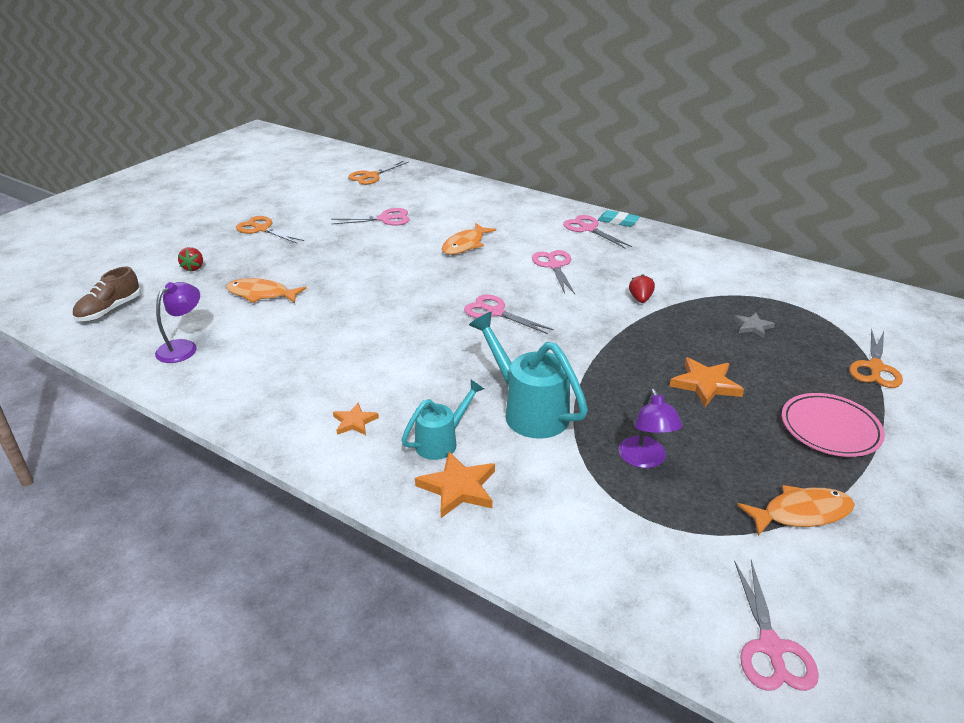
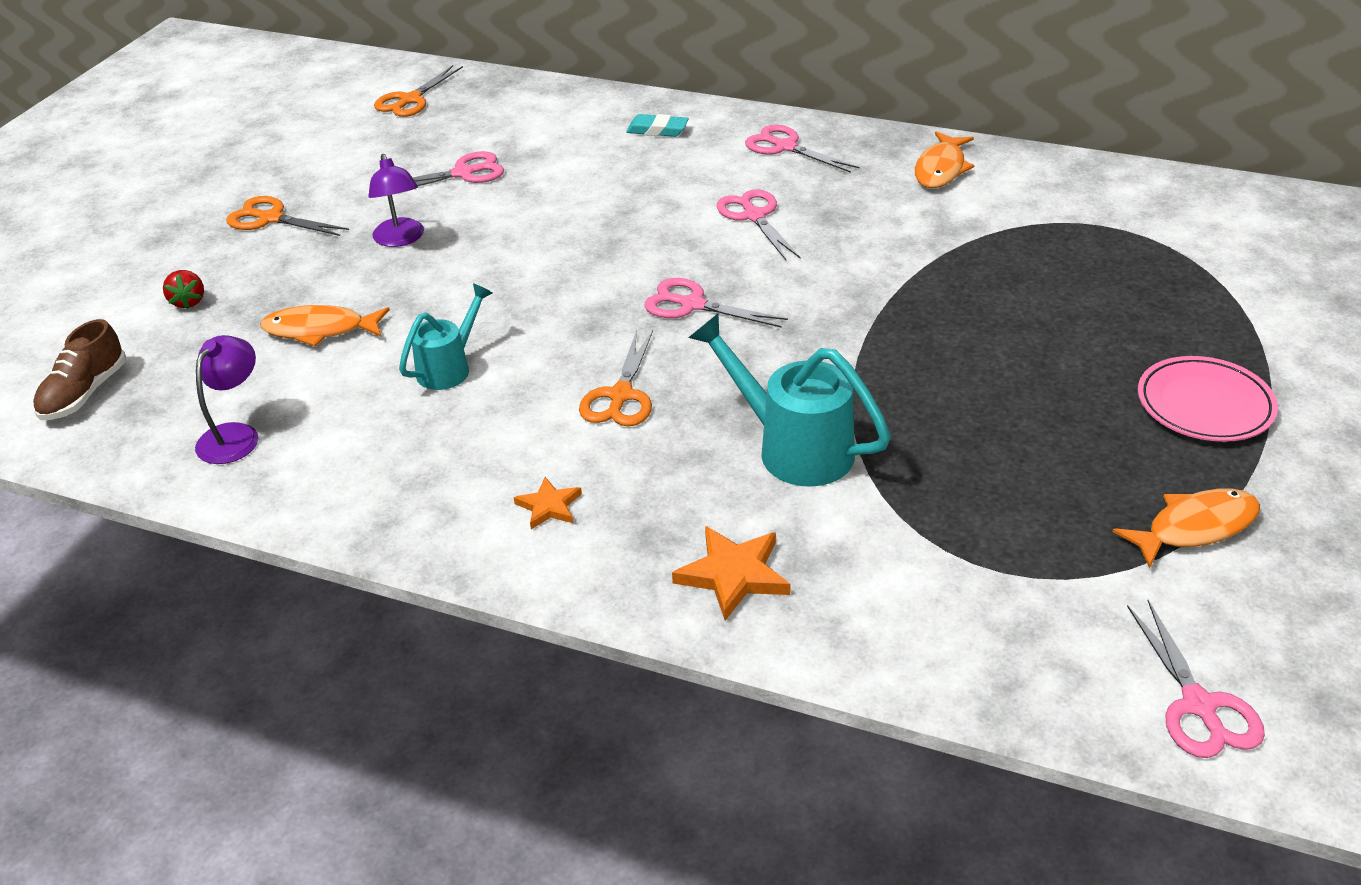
camera: 10 degrees left, 5 degrees up
(441, 441) = (686, 514): turquoise watering can -> turquoise watering can (449, 368)
(465, 245) = (607, 200): orange fish -> orange fish (941, 169)
(618, 221) = (826, 128): turquoise eraser -> turquoise eraser (657, 130)
(640, 299) = (897, 251): red strawberry -> none
(645, 460) = (974, 491): purple lamp -> purple lamp (400, 239)
(705, 384) = (1024, 368): orange star -> none
(752, 327) = (1066, 271): grey star -> none
(875, 368) = (1243, 307): orange scissors -> orange scissors (620, 396)

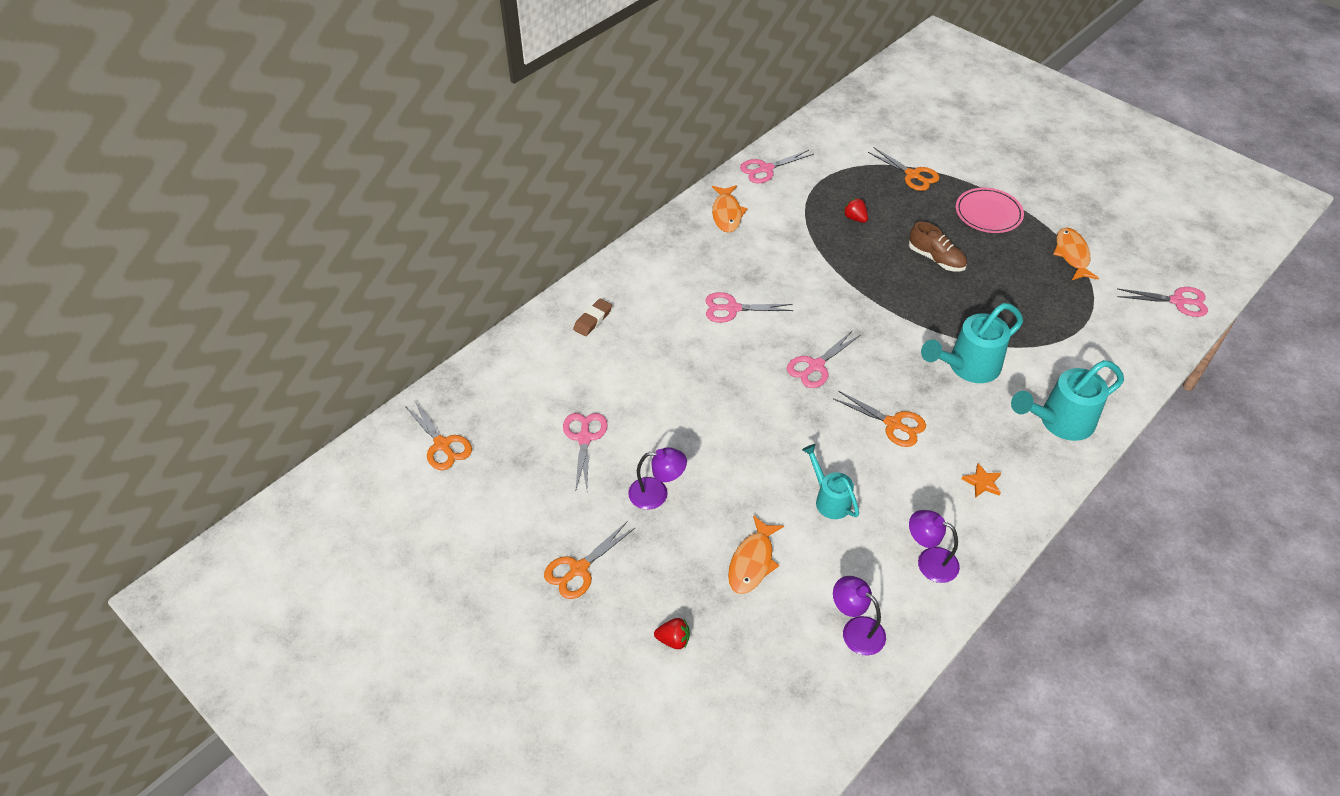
camera: 70 degrees left, 10 degrees up
(85, 393) = (767, 721): brown shoe -> brown shoe (936, 259)
(373, 479) = (929, 561): none -> purple lamp
(657, 130) = (593, 320): turquoise eraser -> brown eraser
(733, 575) = (1059, 422): orange star -> turquoise watering can
(785, 147) = (657, 268): pink scissors -> pink scissors (765, 169)
(941, 169) = (727, 214): orange fish -> orange fish turned 45 degrees clockwise
(1043, 273) = (855, 218): none -> red strawberry
(1215, 306) = (912, 175): none -> orange scissors

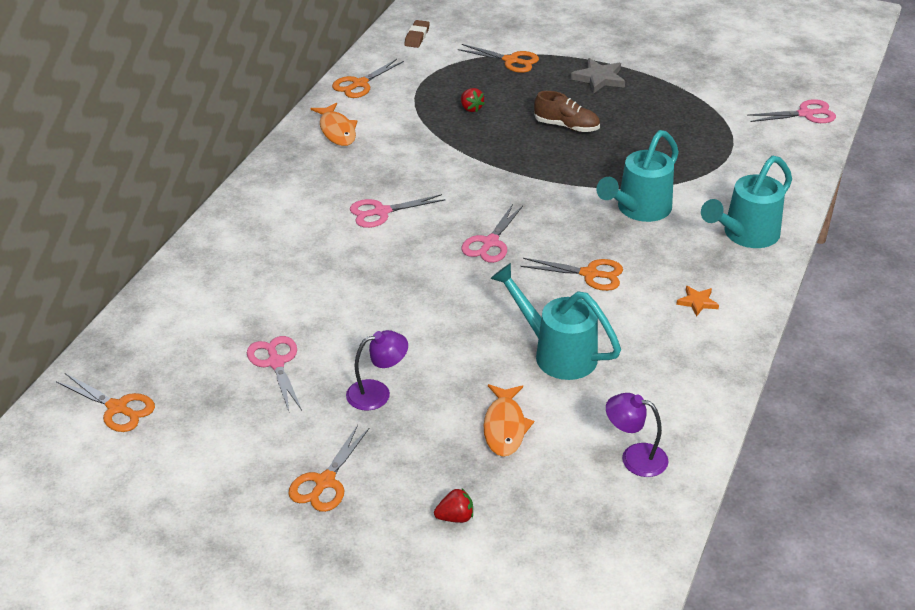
camera: 20 degrees left, 10 degrees down
(593, 320) = (235, 255): brown eraser -> brown eraser (417, 37)
(765, 169) = (359, 84): pink scissors -> orange scissors
(829, 499) = (557, 353): turquoise watering can -> turquoise watering can, size x1.62
(855, 218) = (471, 108): red strawberry -> red strawberry turned 150 degrees counterclockwise
(929, 561) = (678, 380): purple lamp -> none
(988, 213) = (599, 78): pink plate -> grey star
(1072, 255) = (693, 96): orange fish -> none

